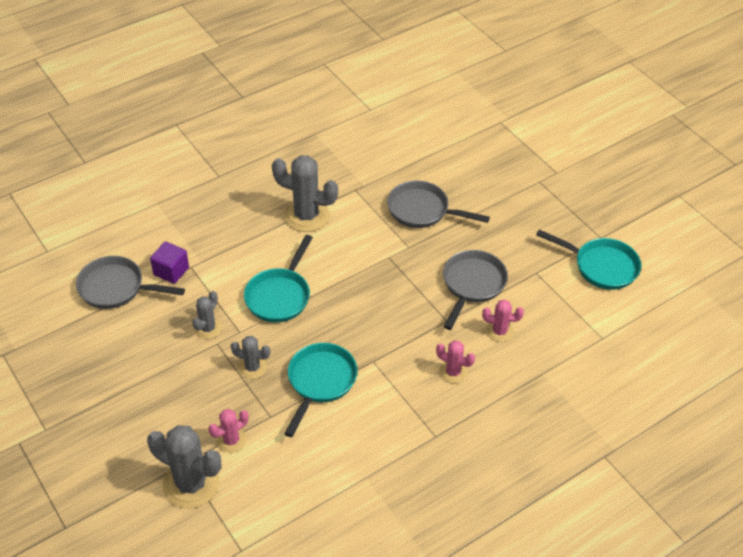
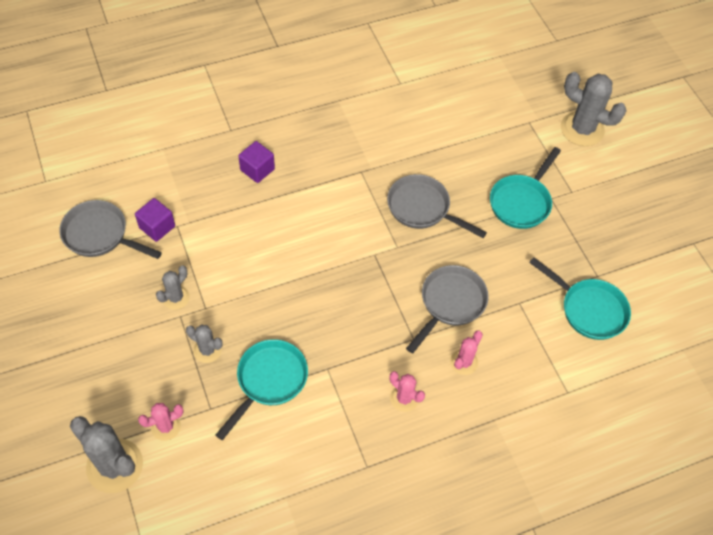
camera: 10 degrees right, 10 degrees up
(255, 205) = (257, 169): none -> purple cube
(279, 296) = (255, 276): turquoise pan -> turquoise pan (521, 202)
(306, 216) = (305, 191): grey cactus -> grey cactus (582, 129)
(499, 331) = (463, 362): pink cactus -> pink cactus turned 75 degrees counterclockwise

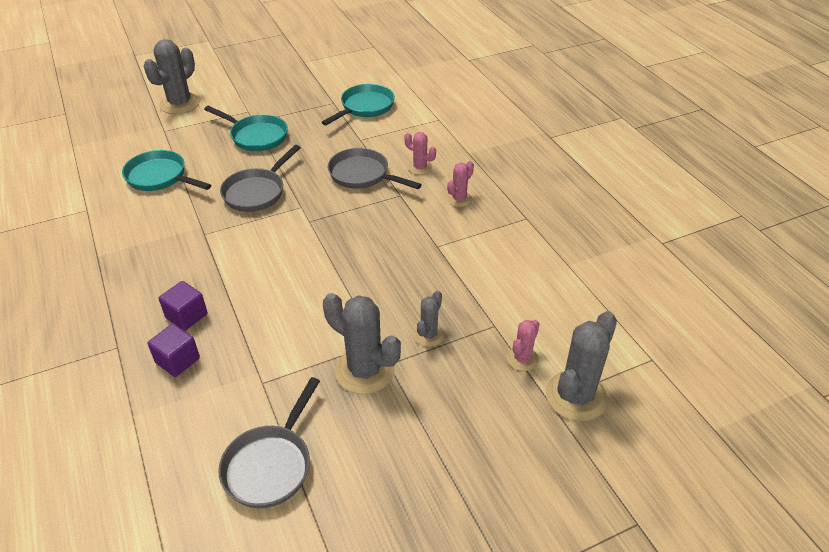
camera: 90 degrees left, 15 degrees down
(157, 227) = (262, 403): purple cube -> purple cube (177, 360)
(166, 426) = (522, 359): pink cactus -> pink cactus turned 60 degrees clockwise
(176, 297) = (364, 370): grey cactus -> grey cactus, size x1.84
(269, 380) = (456, 284): turquoise pan -> turquoise pan (160, 177)

